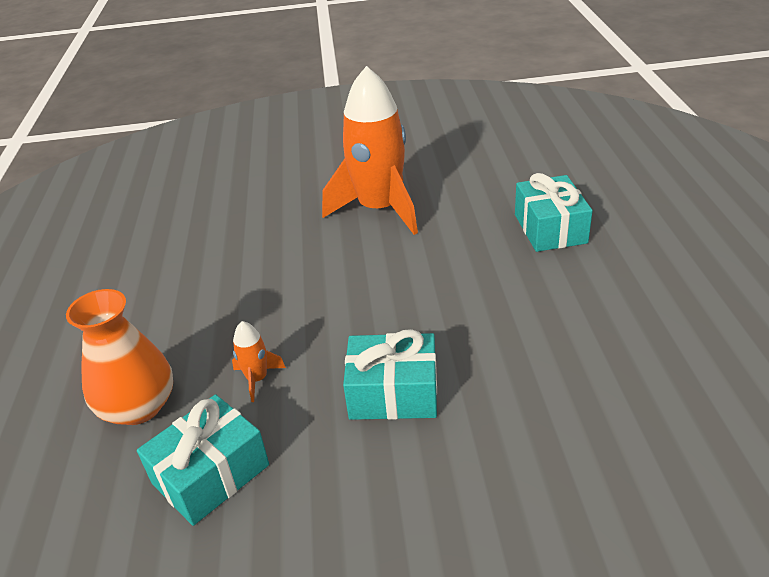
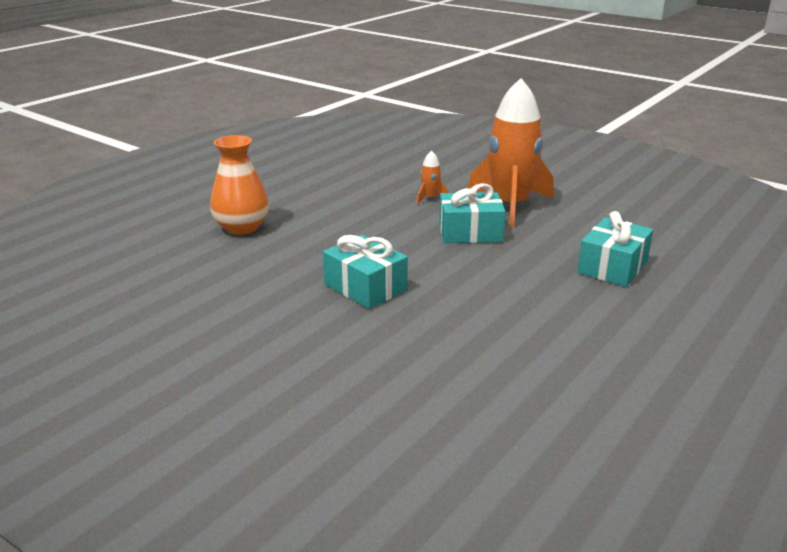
camera: 40 degrees right, 10 degrees down
(210, 474) = (230, 268): turquoise gift -> turquoise gift (470, 232)
(257, 379) = (309, 245): orange rocket -> orange rocket (430, 198)

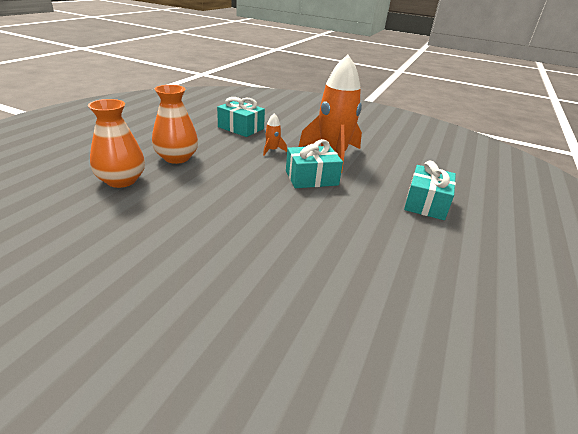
camera: 15 degrees left, 5 degrees up
(308, 204) = (177, 158): none -> orange vase
(365, 287) = (242, 234): turquoise gift -> turquoise gift (241, 128)

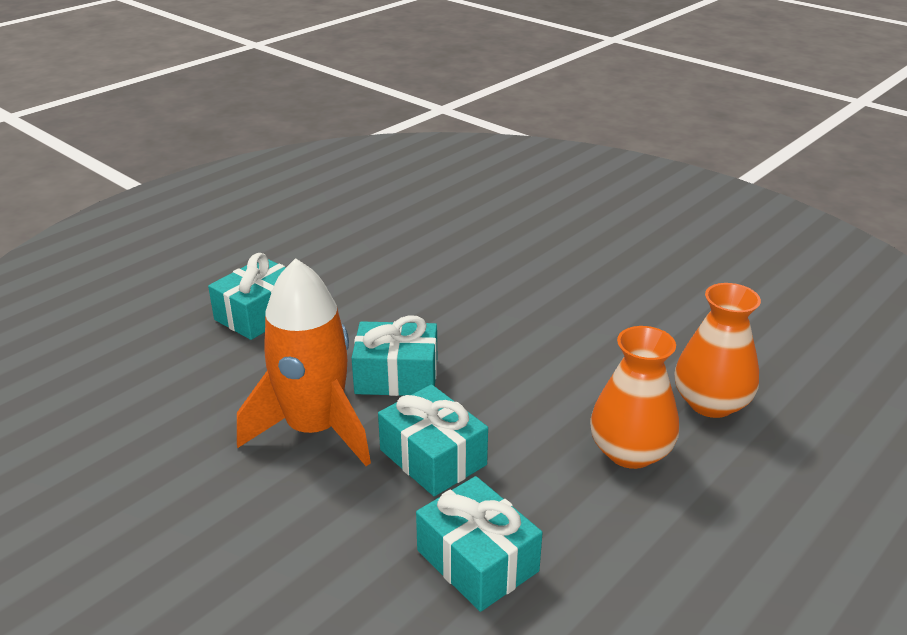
camera: 160 degrees left, 0 degrees up
(272, 150) = (433, 457): orange rocket -> turquoise gift

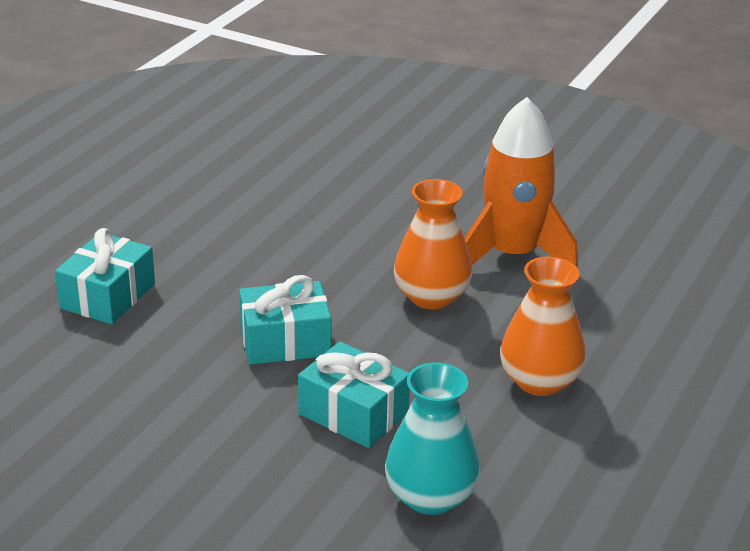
camera: 15 degrees left, 0 degrees up
(314, 429) = (223, 404): orange rocket -> orange rocket (512, 255)
(477, 560) = (430, 496): turquoise gift -> turquoise vase
(711, 403) = (601, 325): orange vase -> orange vase (431, 297)

